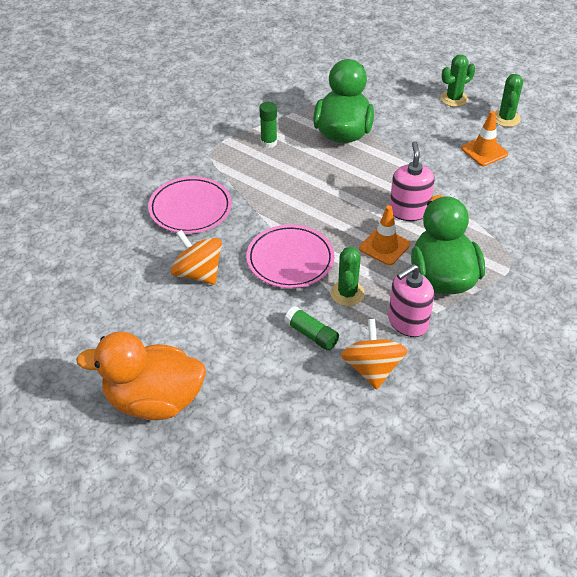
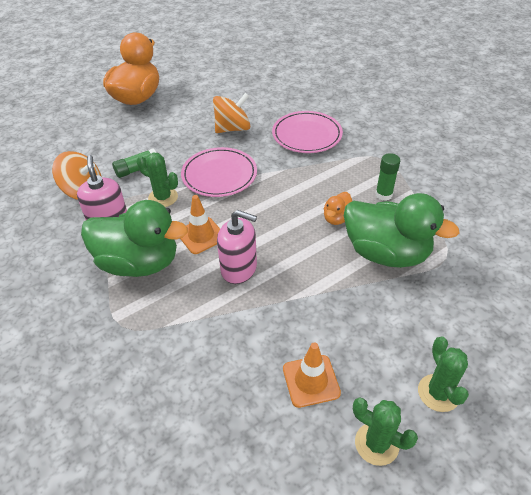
camera: 110 degrees right, 0 degrees up
(315, 165) = (337, 218): none -> orange duck

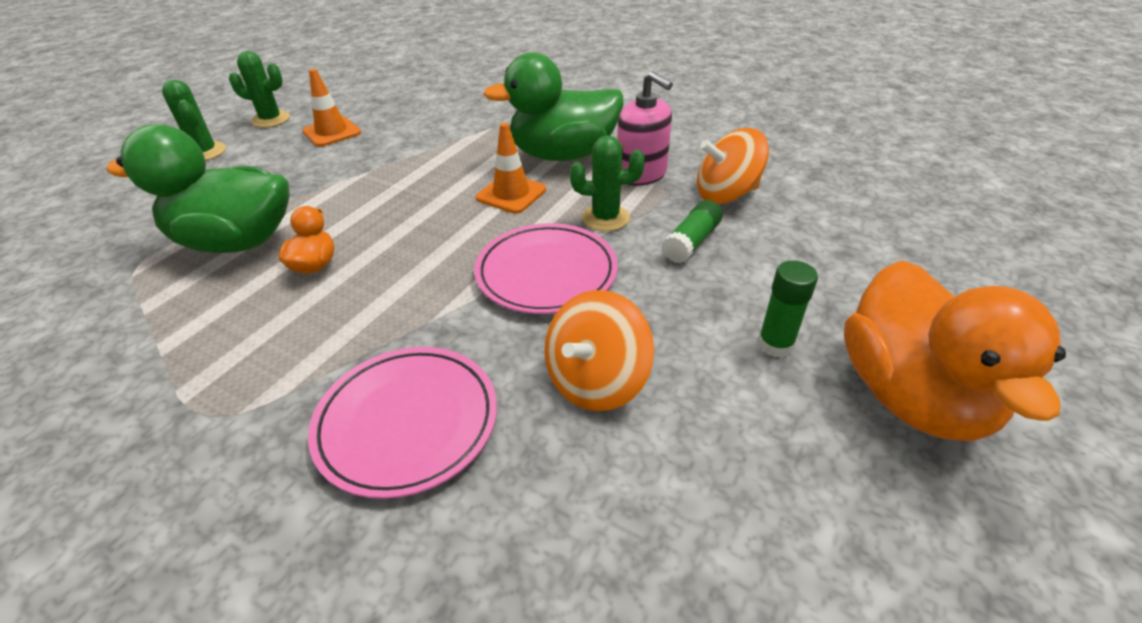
camera: 155 degrees right, 5 degrees down
(239, 268) = (440, 179): pink soap dispenser -> none
(383, 195) = (223, 327): green glue stick -> green glue stick (775, 344)

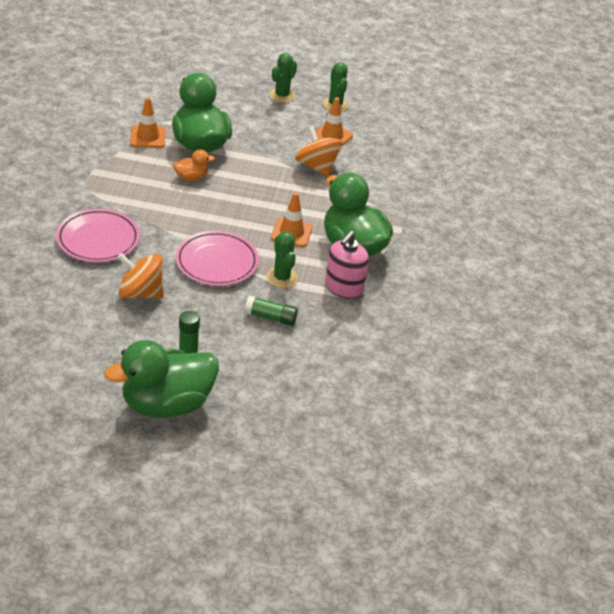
camera: 65 degrees right, 0 degrees up
(155, 298) = (148, 137): none -> orange traffic cone
(726, 194) = (335, 330): orange spinning top -> orange spinning top (317, 166)
(911, 395) = (166, 404): orange duck -> green duck

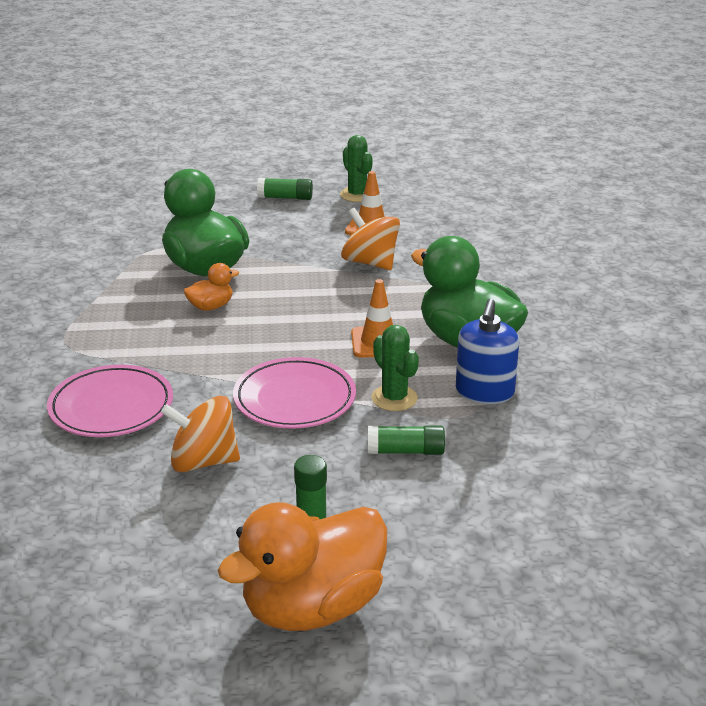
camera: 10 degrees left, 10 degrees down
(148, 137) = (130, 273): orange traffic cone -> none
(166, 404) = (312, 607): green duck -> orange duck
(282, 95) = (285, 197): green cactus -> green glue stick
(343, 288) = (484, 392): pink soap dispenser -> blue soap dispenser

